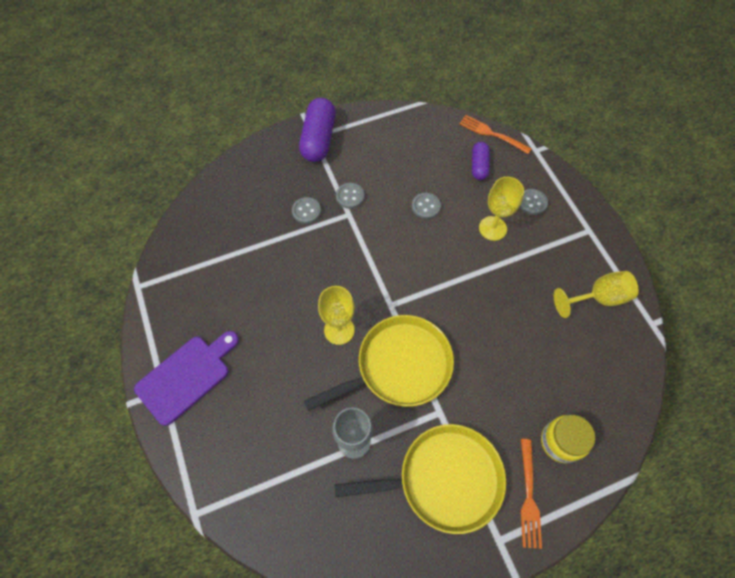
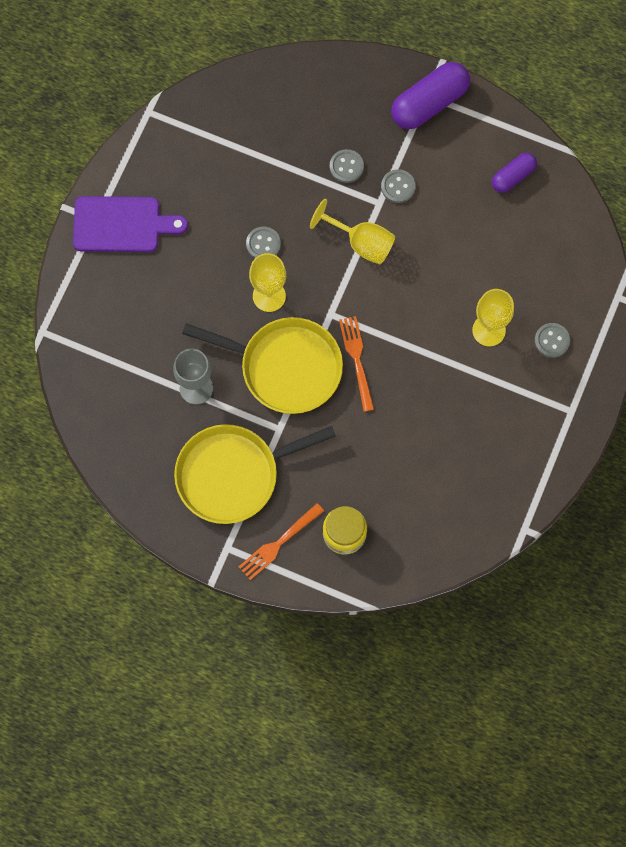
camera: 45 degrees right, 10 degrees up
(426, 206) = (453, 257): grey button -> grey button (263, 244)
(444, 479) = (232, 475): yellow pan -> yellow pan turned 120 degrees clockwise
(479, 166) = (545, 263): purple capsule -> purple capsule (513, 176)
(492, 134) = (596, 243): orange fork -> orange fork (357, 360)
(598, 298) = (506, 469): yellow goblet -> yellow goblet (361, 243)

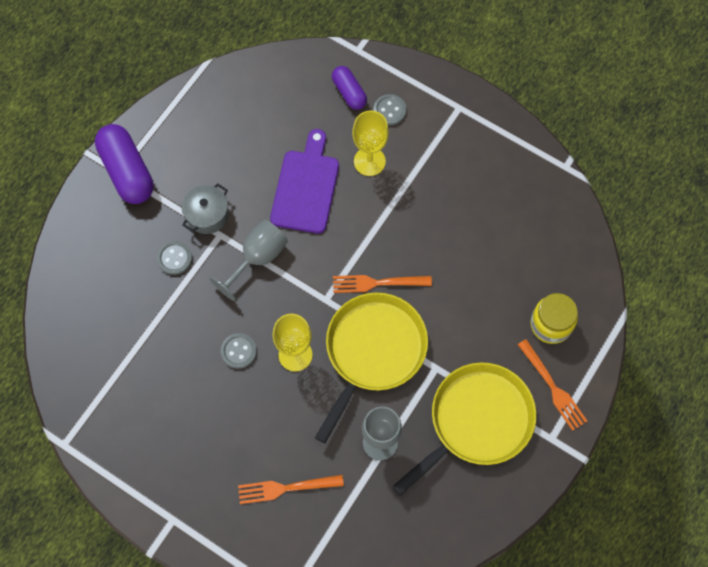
camera: 80 degrees left, 5 degrees down
(122, 224) = (185, 492): purple cutting board -> purple cutting board (306, 187)
(139, 311) = (286, 488): none -> orange fork
(232, 475) = (477, 421): yellow pan -> yellow pan turned 120 degrees counterclockwise
(361, 243) = (258, 258): yellow goblet -> grey goblet
(398, 187) = (207, 215): grey button -> grey pot
(513, 176) = (221, 113): purple capsule -> purple capsule (349, 92)

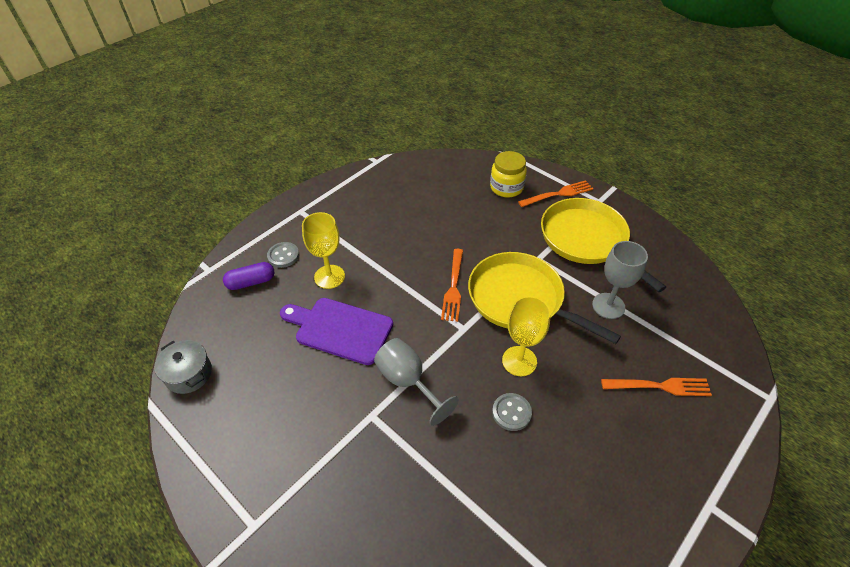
camera: 80 degrees left, 20 degrees down
(127, 171) = (257, 514): purple capsule -> none
(174, 258) = (389, 468): grey button -> none
(207, 215) = (344, 426): grey pot -> grey pot (188, 374)
(286, 488) = (659, 386): orange fork -> orange fork turned 90 degrees counterclockwise

